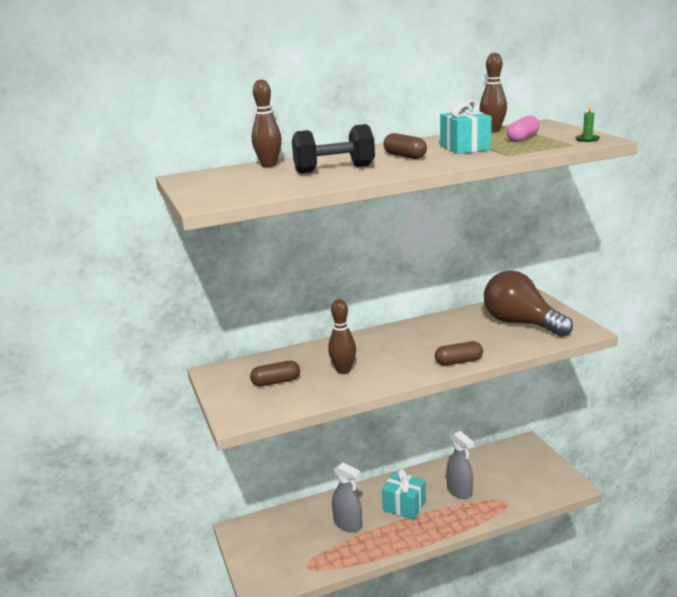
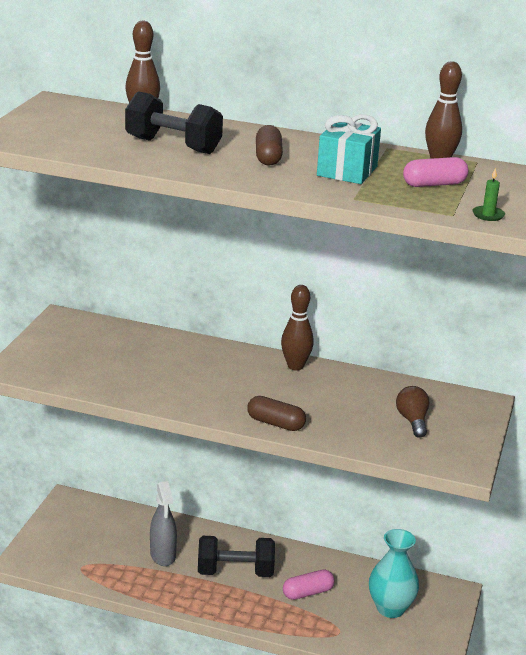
camera: 35 degrees right, 5 degrees up
(276, 382) = (93, 354): brown capsule -> none
(343, 370) = (163, 374): brown bowling pin -> brown bowling pin (295, 366)
(404, 506) = (235, 572): turquoise gift -> black dumbbell
(459, 491) = (307, 593): grey spray bottle -> pink capsule
(511, 471) = (390, 608): none -> turquoise vase
(521, 323) = (412, 421): brown light bulb -> brown light bulb, size x0.47

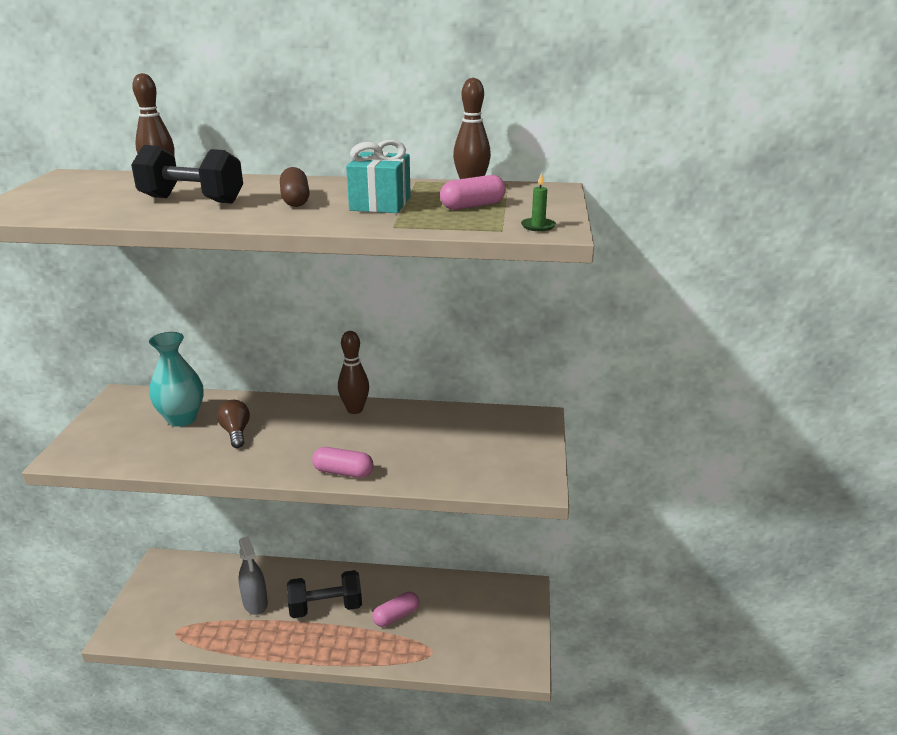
camera: 10 degrees left, 0 degrees up
(275, 423) = (343, 472): brown capsule -> pink capsule
(390, 608) = (474, 617): turquoise vase -> turquoise vase (182, 418)
(412, 421) = (476, 447): brown light bulb -> brown light bulb (236, 432)

